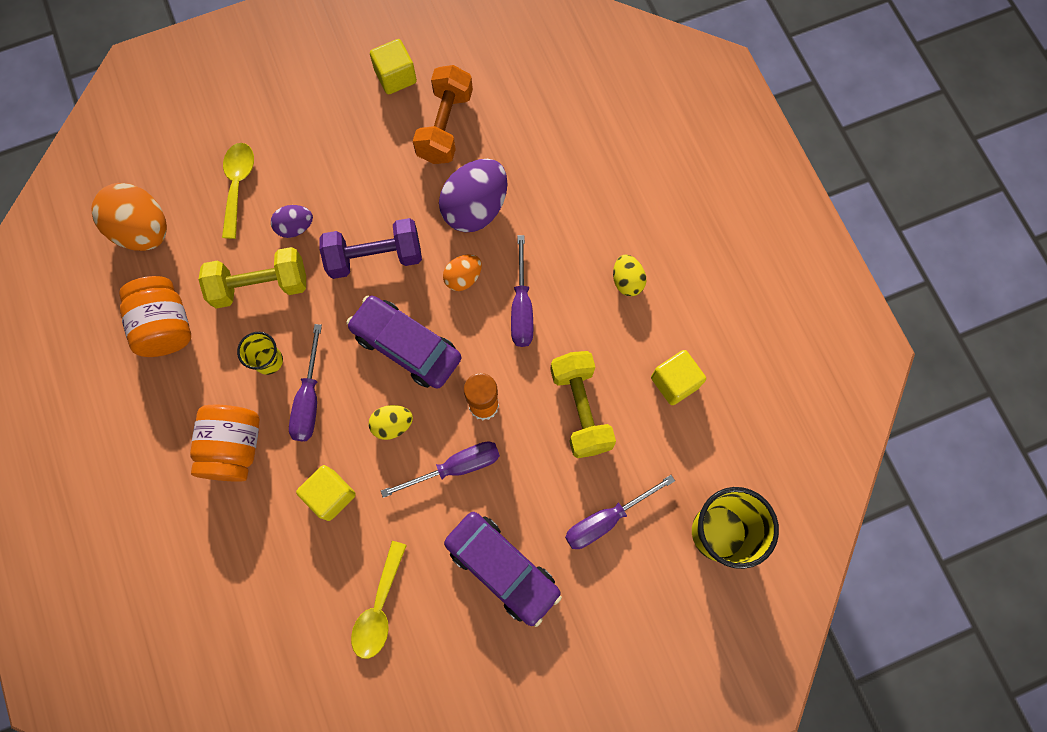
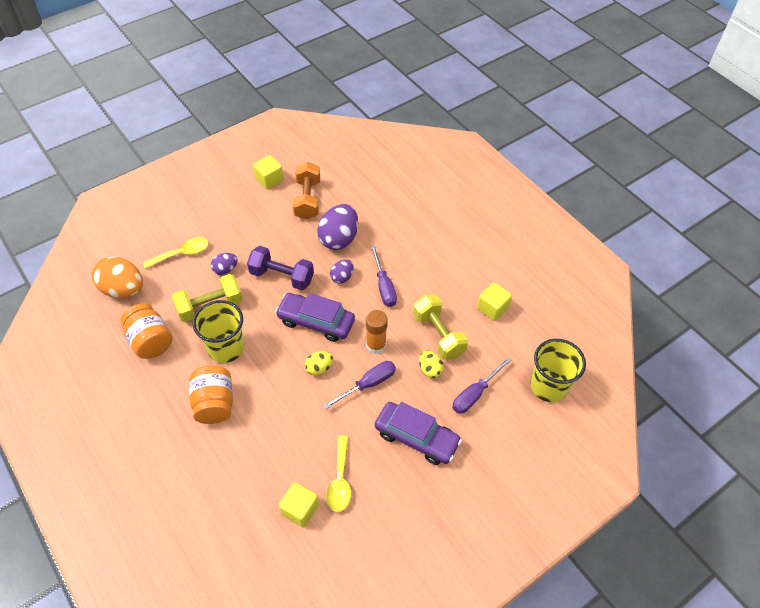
camera: 15 degrees left, 20 degrees down
(238, 185) = (182, 254): yellow spoon -> yellow spoon turned 75 degrees clockwise
(268, 361) = (226, 348): yellow cup -> yellow cup, size x1.86
(309, 399) = (259, 364): purple screwdriver -> none
(330, 495) = (288, 418): yellow cube -> yellow cube (300, 510)
(375, 257) = (282, 276): purple dumbbell -> purple dumbbell turned 45 degrees clockwise
(463, 278) = (342, 277): orange egg -> purple egg
(627, 281) = (445, 260): yellow egg -> yellow egg (430, 370)

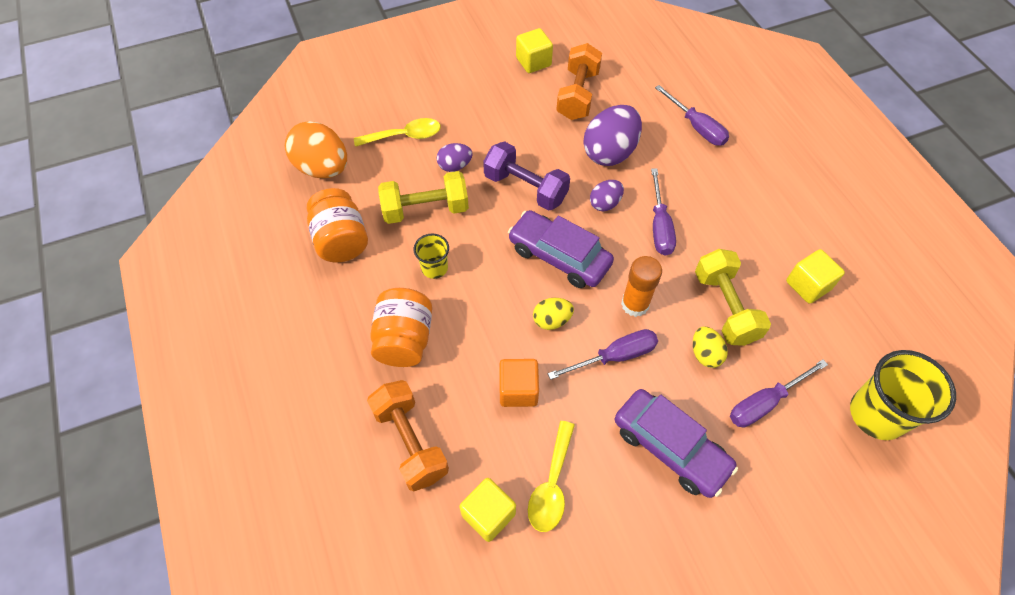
camera: 15 degrees right, 5 degrees up
(226, 348) = (434, 268): yellow cup -> yellow cup, size x0.54
(234, 474) = (410, 442): none -> orange dumbbell
(304, 421) = (518, 390): none -> orange cube
(398, 209) = (696, 127): none -> purple screwdriver

